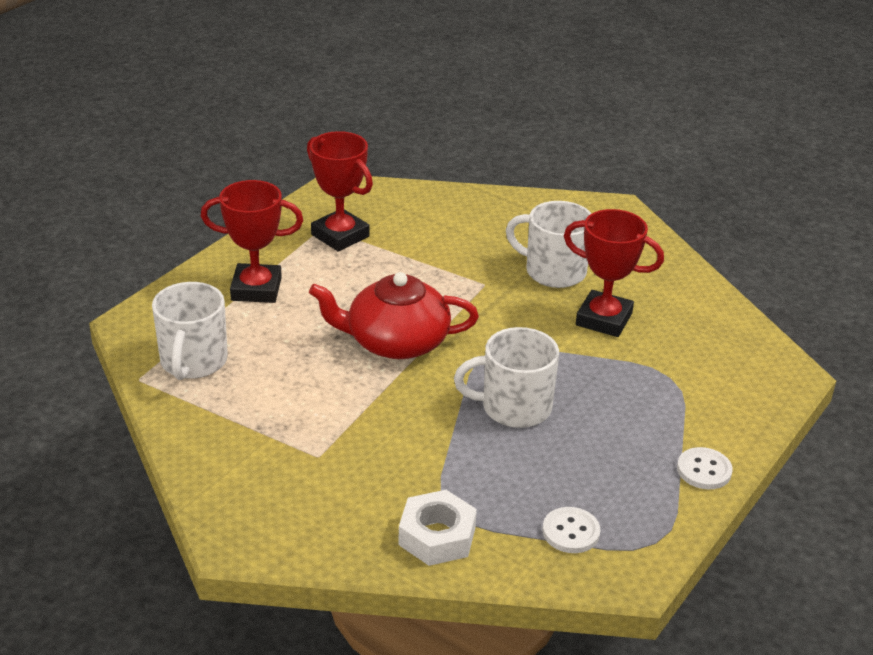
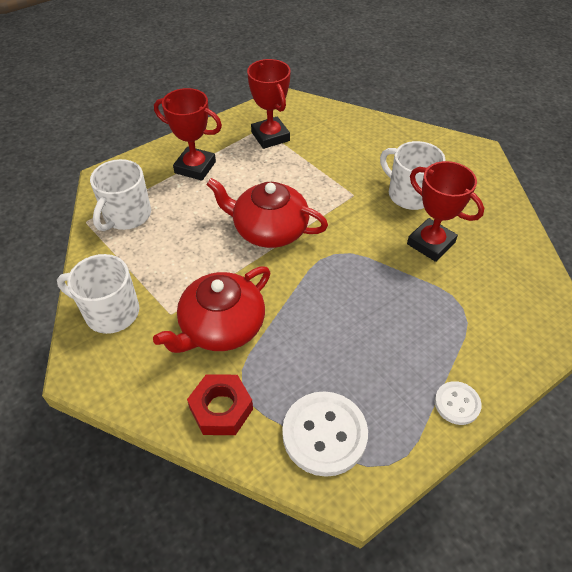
camera: 20 degrees right, 15 degrees up
(391, 456) = (221, 327): none -> red teapot
(437, 536) = (221, 409): white nut -> red nut
(514, 407) = (329, 306): white mug -> white mug (110, 312)
(571, 532) = (324, 434): white button -> white button, size x1.82

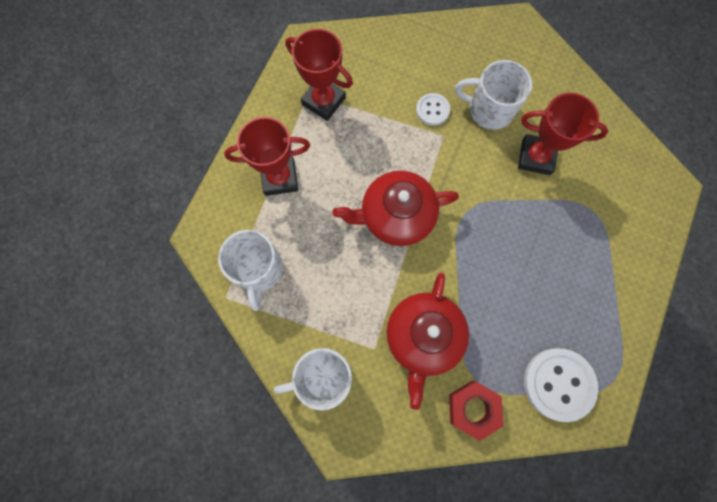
camera: 30 degrees left, 25 degrees up
(457, 404) = (633, 302): white button -> white button (432, 110)

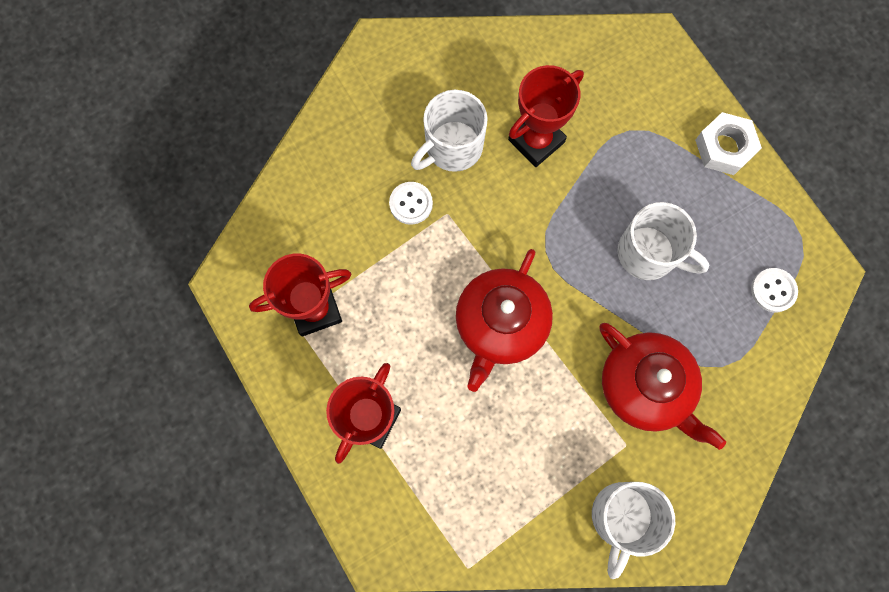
camera: 55 degrees left, 0 degrees up
(258, 270) = (461, 511): white mug -> white mug (648, 253)
(473, 408) = (746, 388): red nut -> none
(558, 384) = (773, 290): white button -> white button, size x0.55
(635, 283) = (724, 147): none -> white nut

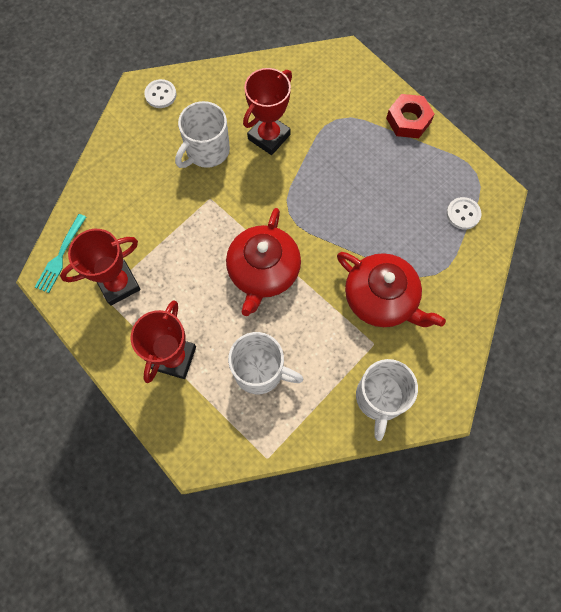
camera: 10 degrees left, 5 degrees down
(248, 259) = (61, 256): none -> turquoise fork
(411, 203) = (181, 195): white button -> white button (160, 94)
(648, 253) = (366, 203): white mug -> white mug (260, 371)
(724, 147) = (408, 120): white nut -> red nut

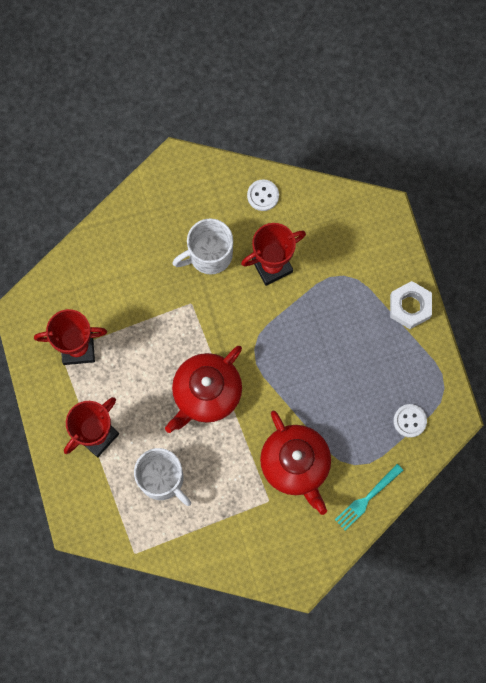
camera: 25 degrees right, 5 degrees up
(61, 256) = (40, 299): turquoise fork -> turquoise fork (367, 498)
(160, 94) = (192, 178): white button -> white button (263, 195)
(380, 398) = (250, 548): white mug -> none
(408, 120) = (409, 307): red nut -> white nut

